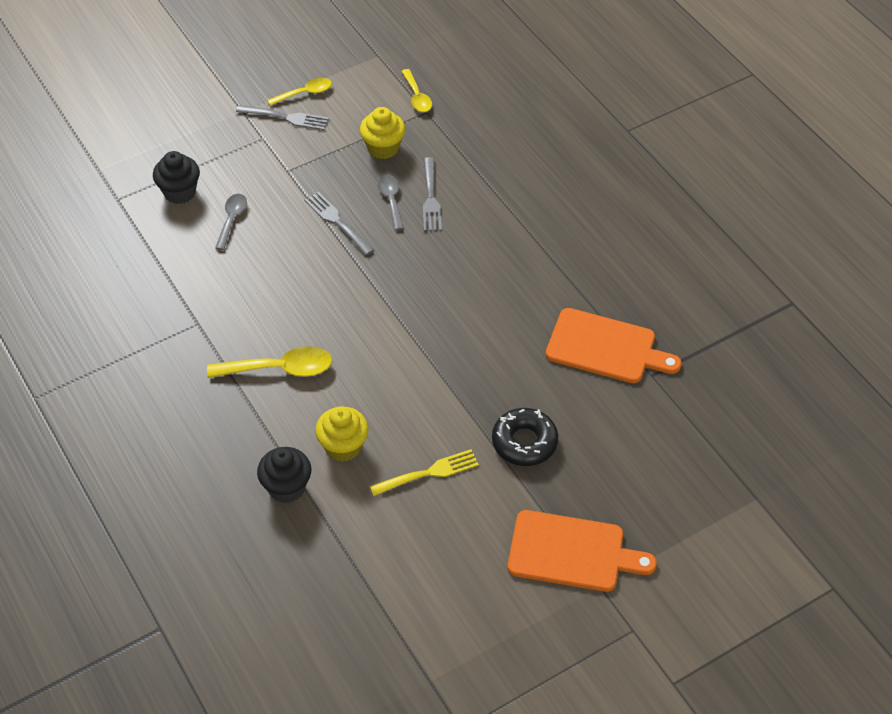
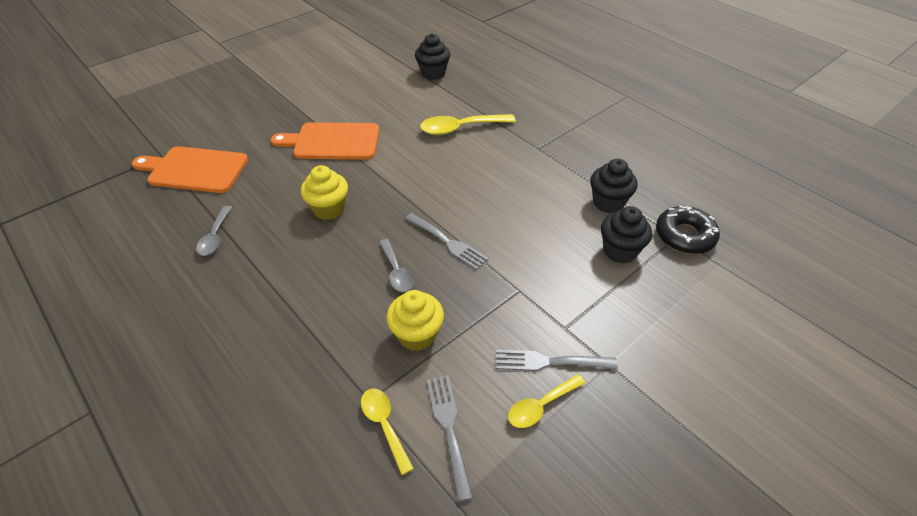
camera: 170 degrees right, 5 degrees down
(159, 242) = (608, 202): none -> black cupcake
(232, 219) = (553, 231): grey spoon -> grey spoon (215, 237)
(343, 447) = (401, 94): yellow cupcake -> yellow cupcake (329, 209)
(428, 473) = (340, 88): yellow fork -> none
(430, 197) = (354, 281): grey fork -> grey fork (449, 430)
(524, 442) = (272, 109): black donut -> black donut (684, 236)
(572, 552) = (248, 65): orange cutting board -> orange cutting board (333, 142)

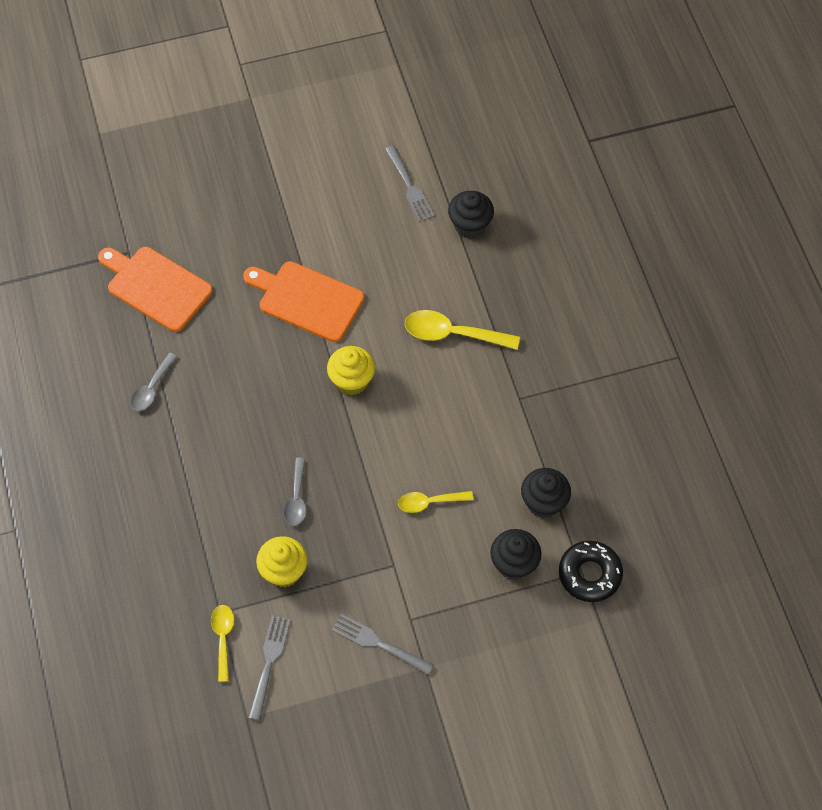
camera: 25 degrees right, 15 degrees up
(329, 209) = (266, 396): yellow cupcake -> yellow cupcake (352, 381)
(447, 242) = (358, 484): grey fork -> grey fork (409, 186)
(541, 406) = (348, 677): yellow spoon -> yellow spoon (429, 502)

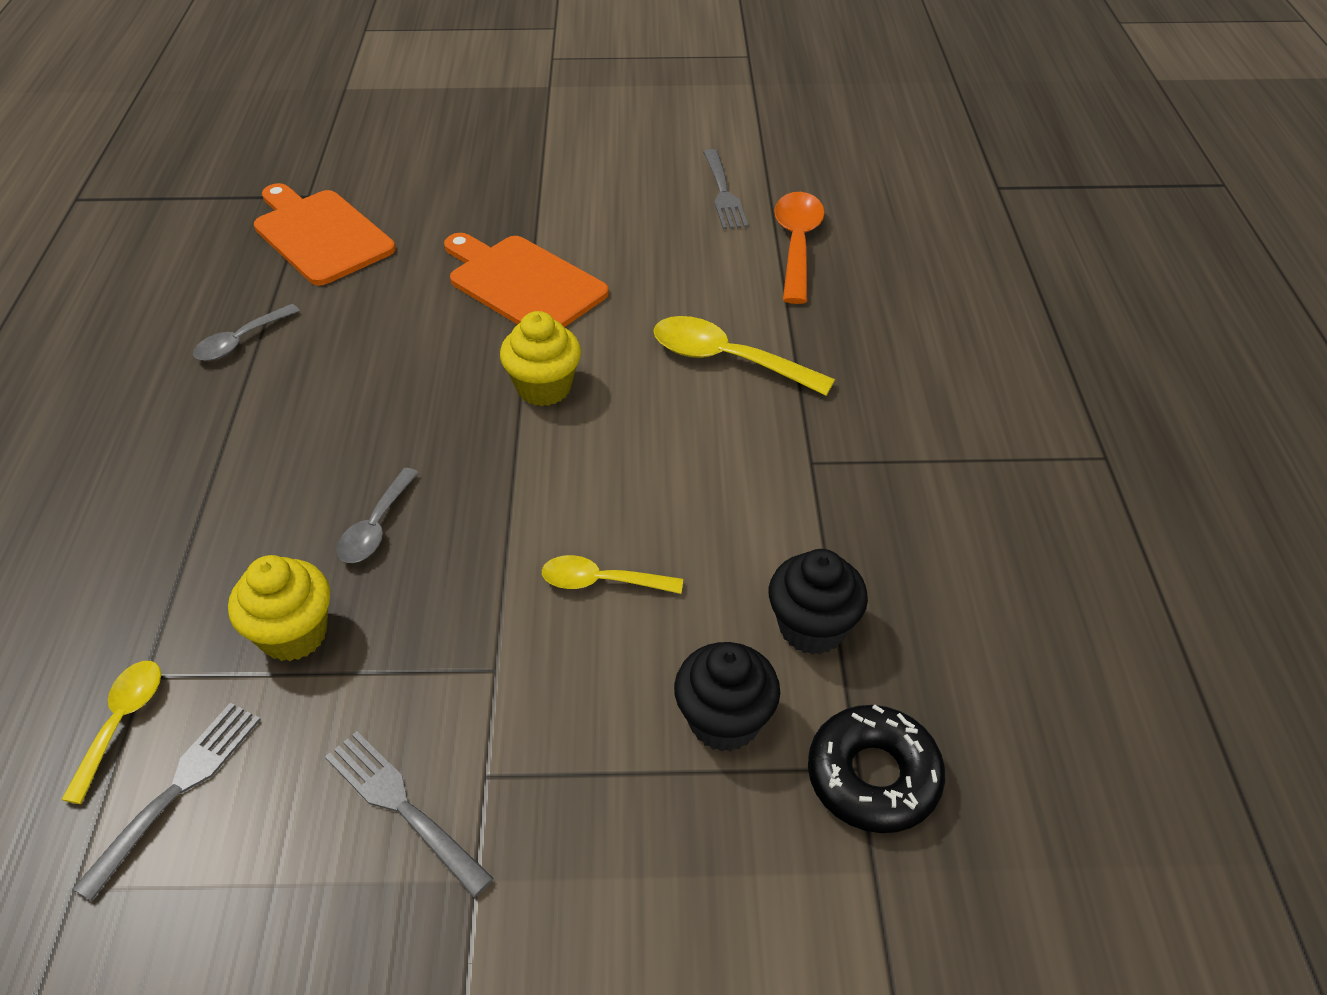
camera: 15 degrees right, 15 degrees down
(470, 225) = (797, 244): black cupcake -> orange spoon

